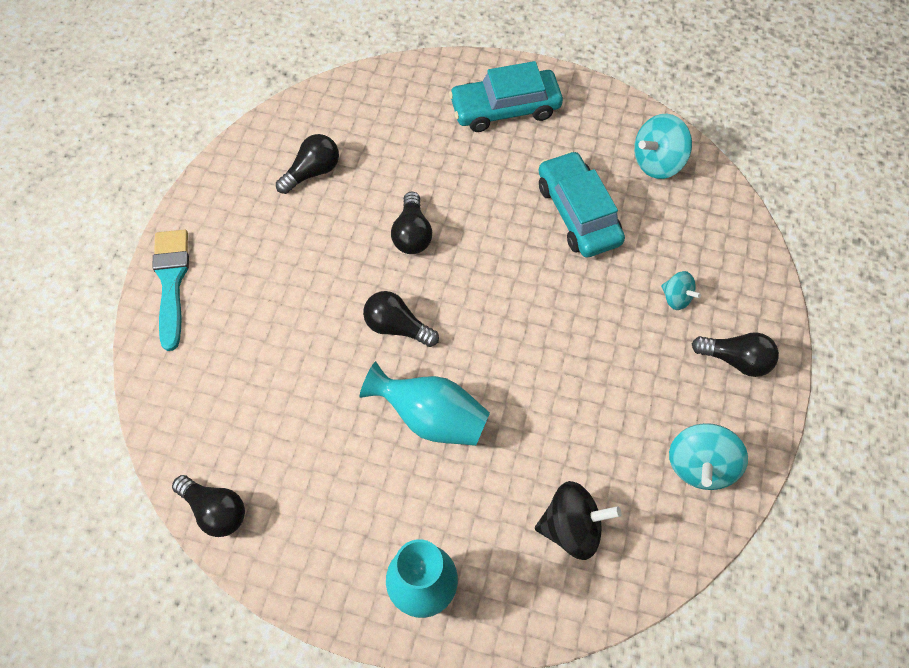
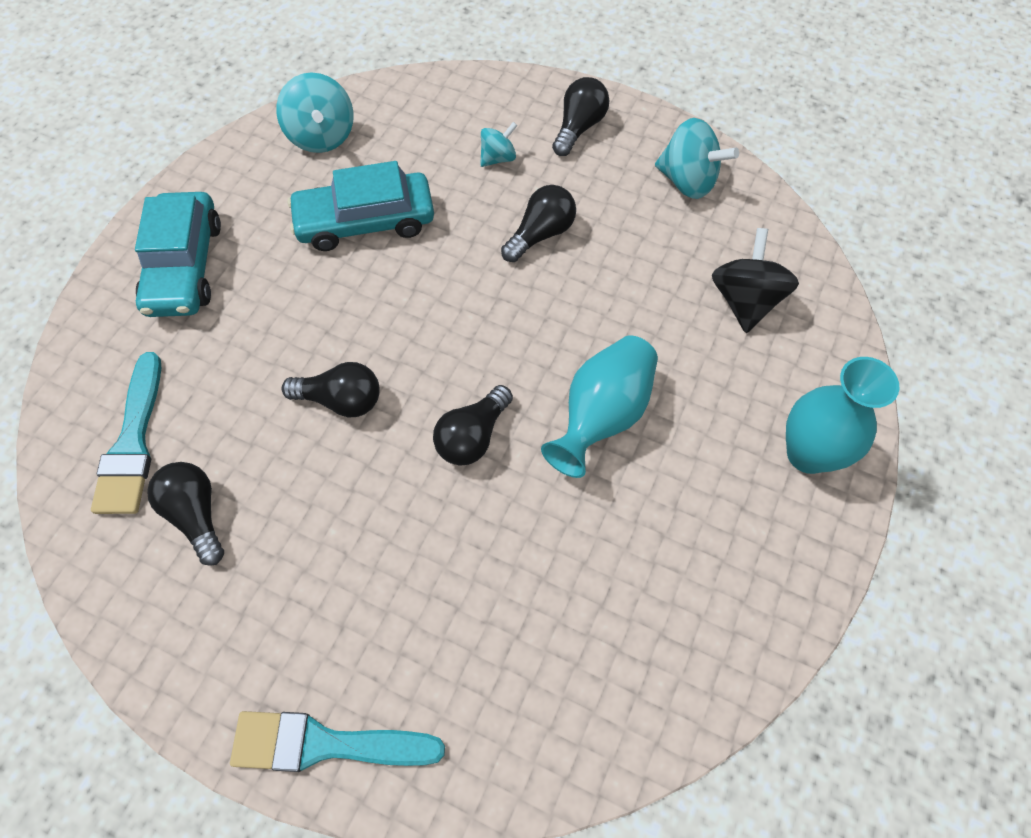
camera: 80 degrees left, 0 degrees up
(215, 510) = (698, 694): black light bulb -> black light bulb (541, 234)
(358, 122) = (133, 443): none -> turquoise brush

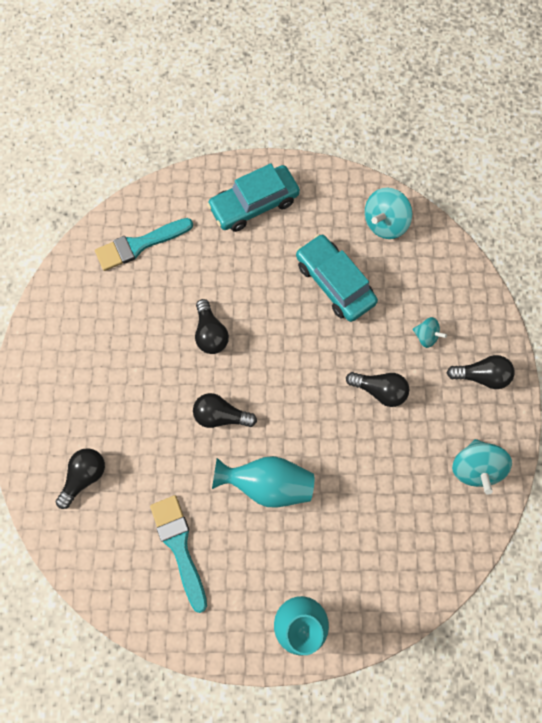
camera: 65 degrees right, 10 degrees up
(196, 514) = (115, 298): black light bulb -> black light bulb (85, 476)
(325, 744) = (31, 424): turquoise brush -> turquoise brush (179, 546)
(745, 300) = (394, 541): black spinning top -> none

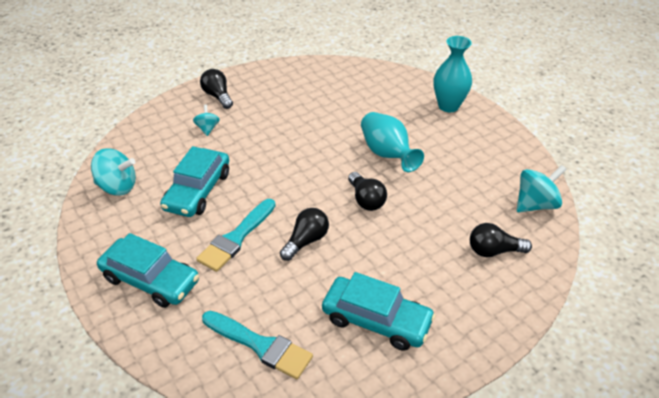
camera: 125 degrees left, 30 degrees down
(98, 332) = (376, 320): none -> turquoise car
(179, 546) = (474, 174): turquoise brush -> turquoise brush (236, 238)
(379, 390) = (269, 133): black light bulb -> none
(474, 467) = (284, 79): turquoise spinning top -> turquoise spinning top (535, 204)

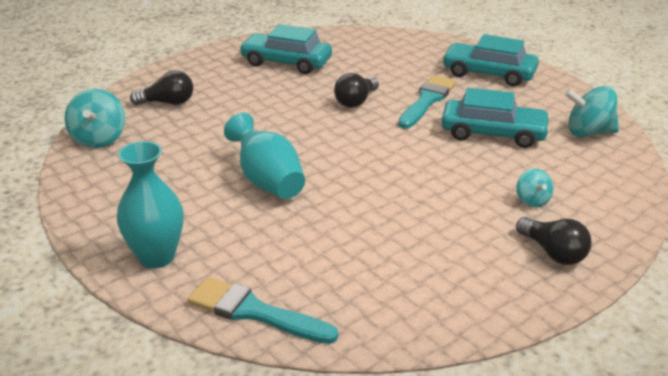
camera: 175 degrees right, 10 degrees down
(198, 191) = (493, 133): turquoise car -> turquoise car turned 90 degrees clockwise
(260, 345) = (376, 49): turquoise brush -> turquoise brush (254, 312)
(366, 200) = (295, 134): black light bulb -> none
(535, 204) = (99, 139): turquoise spinning top -> turquoise spinning top turned 60 degrees counterclockwise

